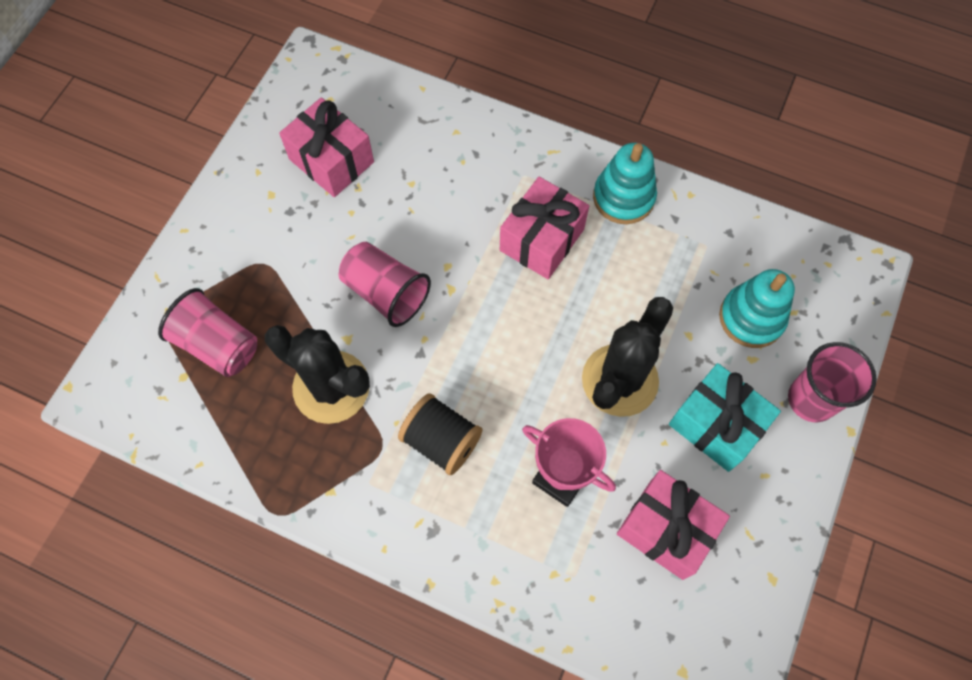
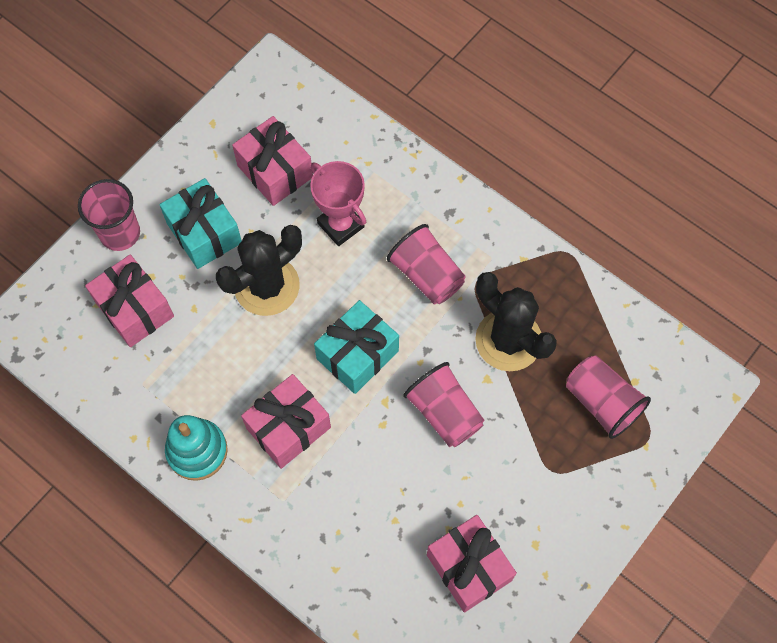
camera: 165 degrees left, 0 degrees up
(441, 441) = (426, 275): black spool -> pink cup
(494, 330) = (357, 354): none -> turquoise gift
(751, 318) = (135, 309): turquoise stacking toy -> pink gift

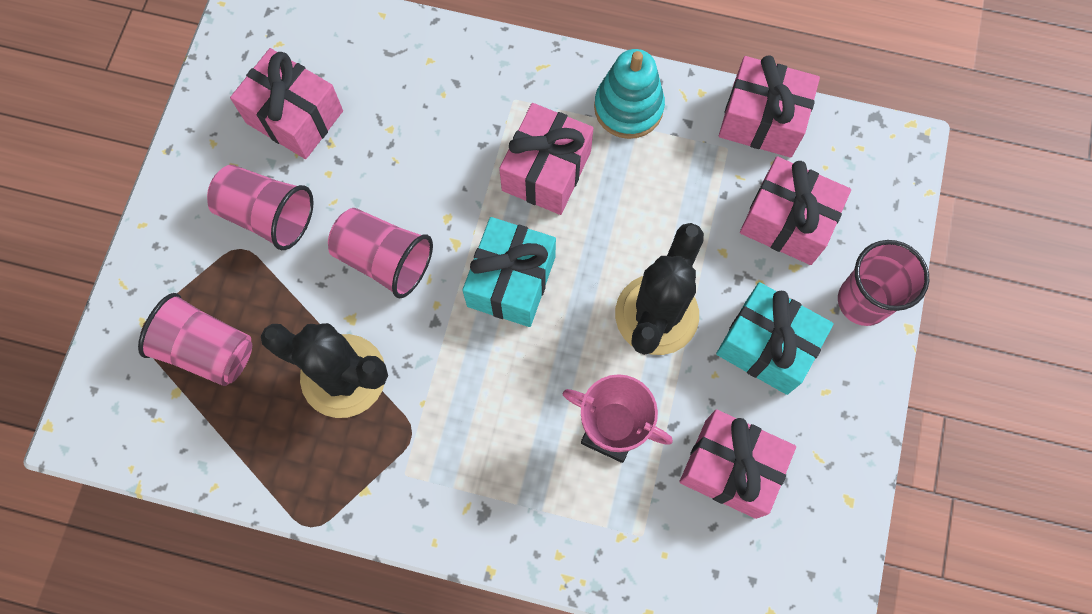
camera: 155 degrees right, 5 degrees up
(102, 393) = (762, 120): none -> pink gift
(426, 275) = (475, 414): pink cup -> pink cup (268, 215)

